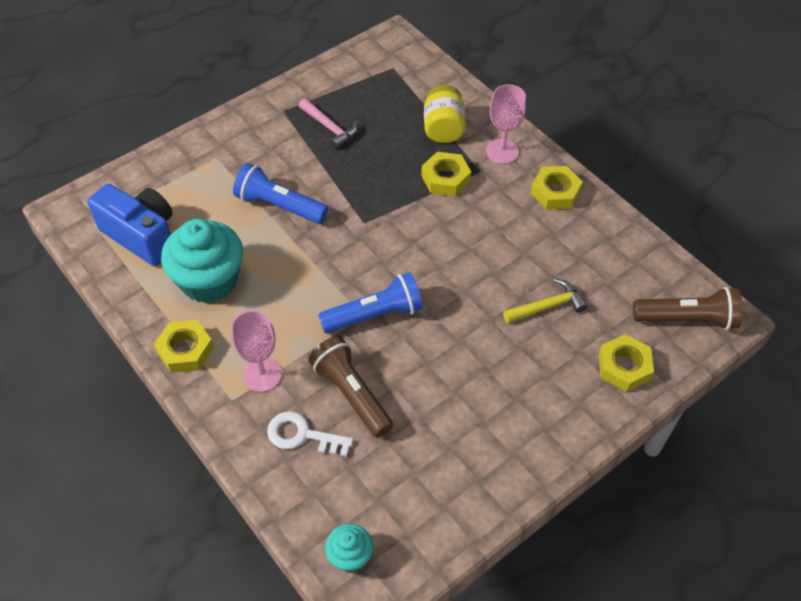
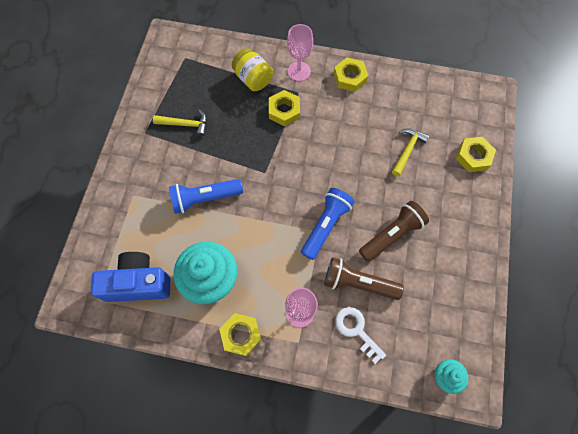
camera: 40 degrees left, 15 degrees up
(302, 435) = (356, 330): white key -> white key turned 75 degrees clockwise
(329, 128) = (185, 124): pink hammer -> yellow hammer
(687, 319) = (477, 106): brown flashlight -> brown flashlight (392, 235)

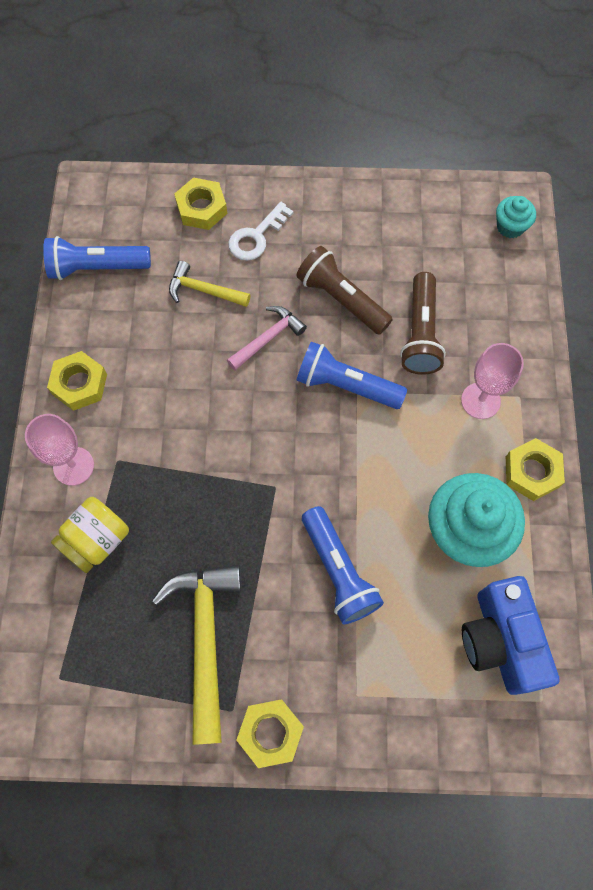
camera: 100 degrees left, 0 degrees up
(185, 124) = (205, 639): yellow hammer -> yellow hammer, size x1.76
(284, 111) = (156, 477): yellow nut -> yellow nut (270, 733)
(356, 330) = (483, 329): white key -> white key (256, 237)
(367, 183) = (268, 338): none -> pink hammer
(430, 92) = (97, 267): none -> blue flashlight

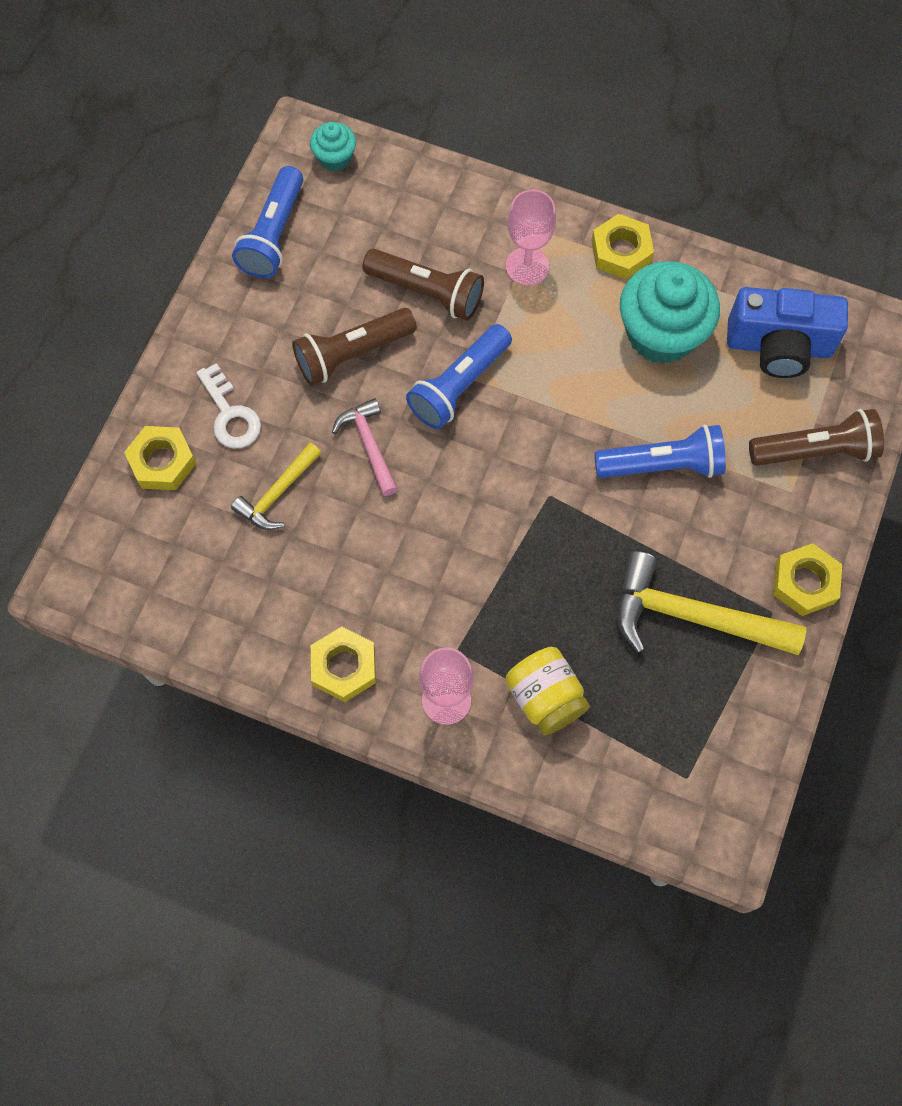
camera: 70 degrees left, 0 degrees up
(97, 267) = (192, 605): blue flashlight -> blue flashlight (273, 235)
(406, 706) = (815, 451): none -> brown flashlight

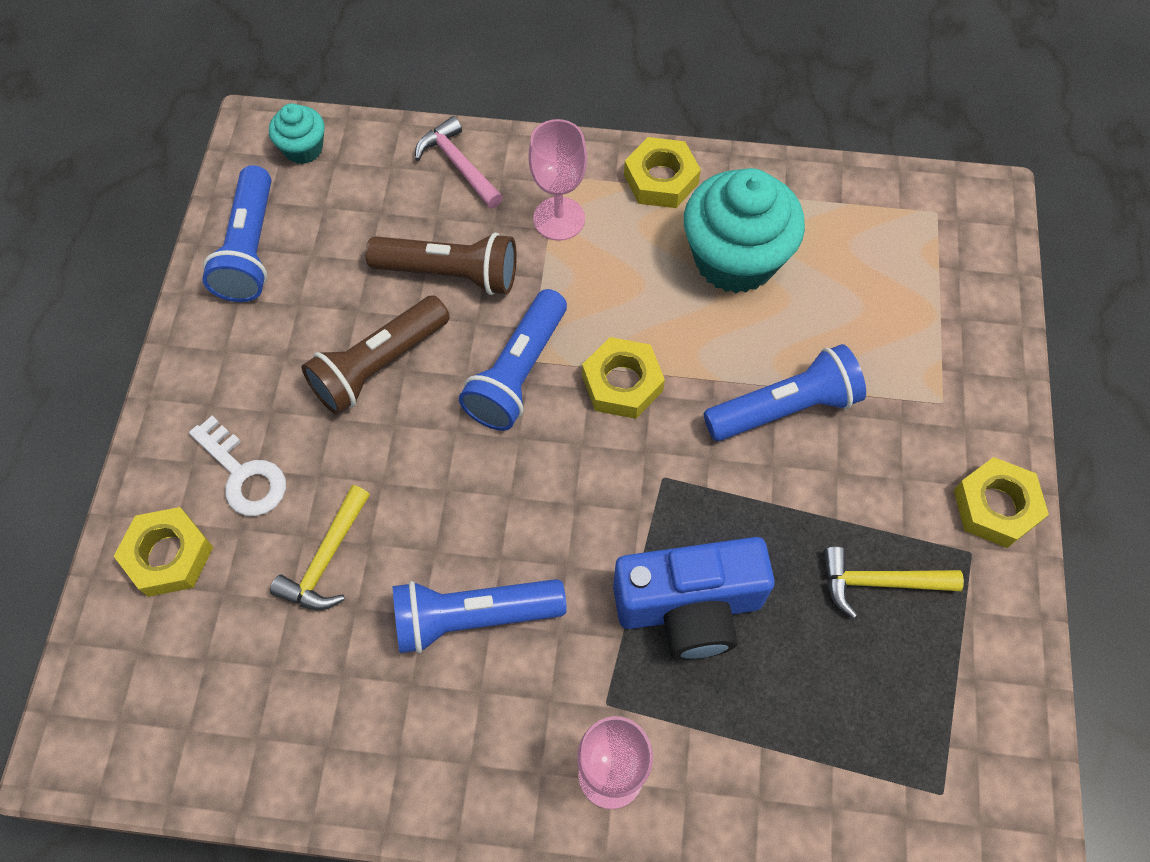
camera: 15 degrees left, 5 degrees down
(344, 667) = (466, 765): yellow nut -> yellow nut (622, 383)
(369, 445) = (427, 470): pink hammer -> pink hammer (459, 165)
(375, 563) = (473, 617): none -> blue flashlight
(545, 697) = (734, 736): yellow jar -> none
(692, 616) = (879, 582): yellow hammer -> yellow hammer, size x0.57
(778, 346) = (870, 243): blue camera -> blue camera (689, 608)
(815, 451) = (952, 349): brown flashlight -> none

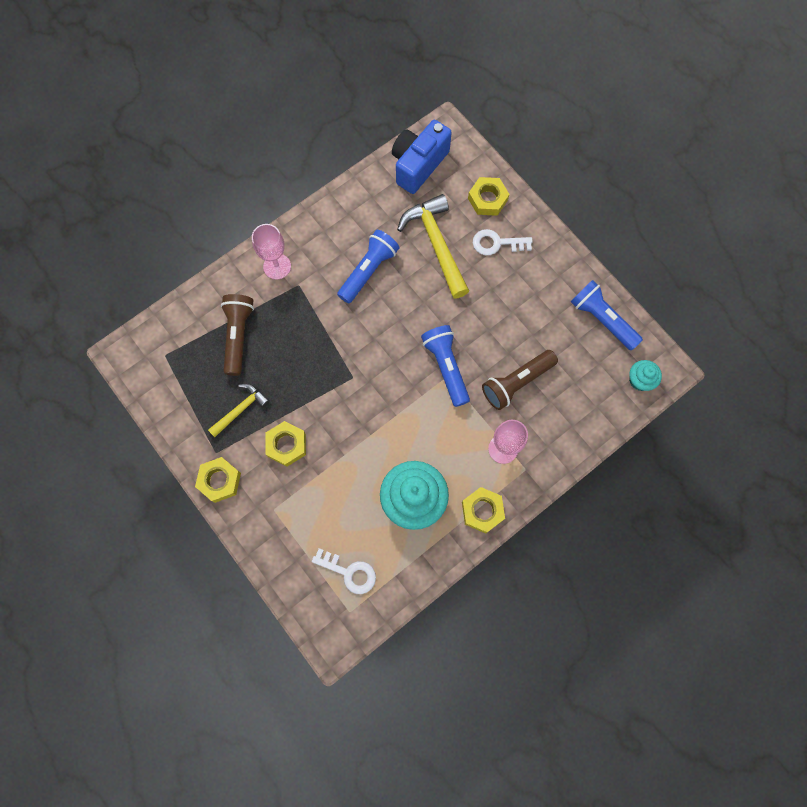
camera: 135 degrees right, 10 degrees up
(326, 559) = (436, 244): yellow hammer -> yellow hammer, size x1.76
(378, 365) = (499, 322): brown flashlight -> brown flashlight (238, 336)
(459, 165) = (571, 434): pink hammer -> none
(622, 383) = (403, 400): yellow nut -> yellow nut (286, 445)
(689, 608) = (300, 339): blue camera -> blue camera (418, 165)
(784, 408) = (333, 448): blue flashlight -> none
(898, 250) = (349, 572): none -> white key

